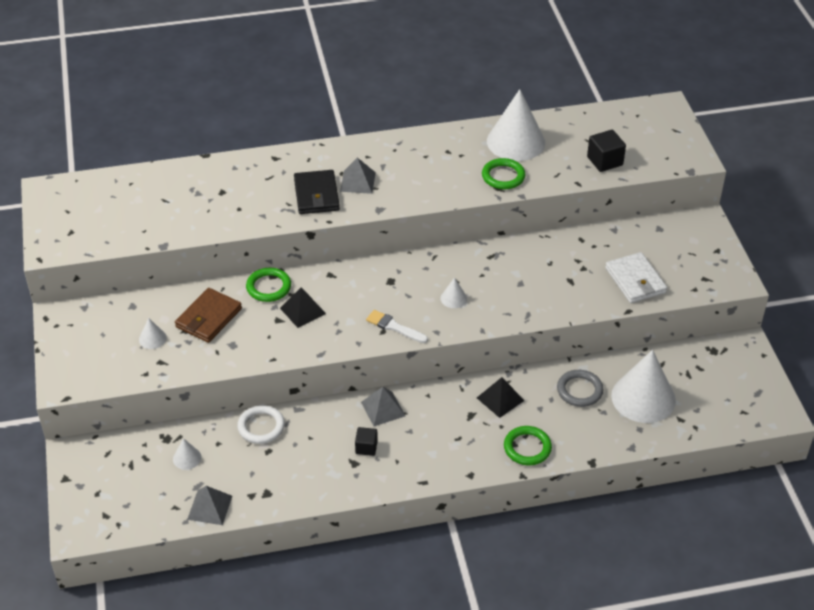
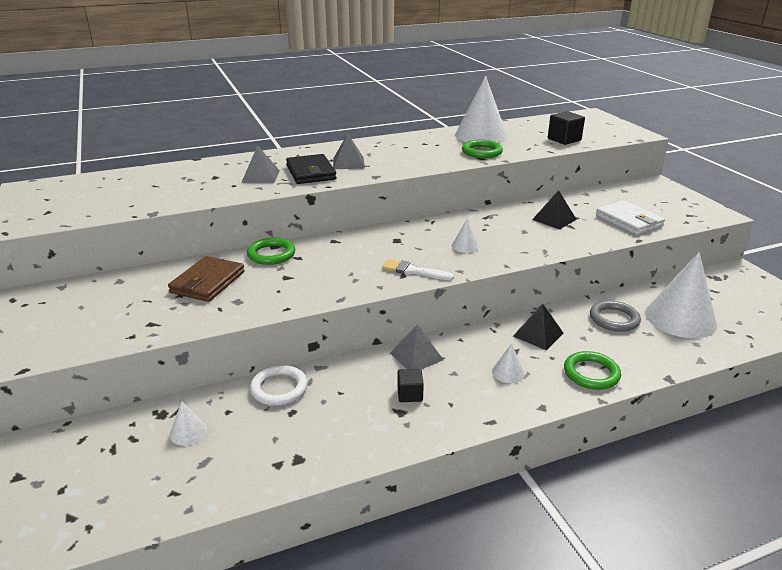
camera: 10 degrees left, 15 degrees down
(152, 338) = (141, 305): white cone -> white cone (508, 372)
(209, 507) = (222, 486): grey pyramid -> grey pyramid (260, 176)
(303, 310) = (312, 268): black pyramid -> black pyramid (554, 219)

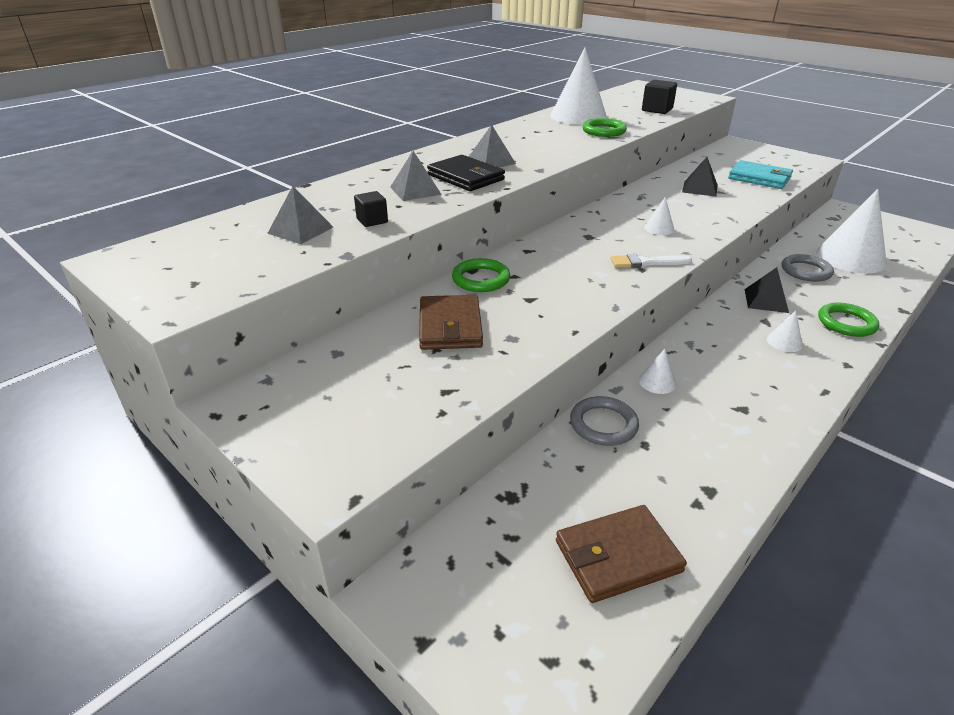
camera: 25 degrees left, 5 degrees up
(182, 475) = (617, 556): none -> brown wallet
(188, 432) = (565, 505): white cone -> white cone (657, 382)
(279, 388) = (603, 424): white ring -> grey ring
(410, 394) = (730, 389): black cube -> black cube (372, 220)
(416, 356) = (691, 351): grey pyramid -> grey pyramid (300, 230)
(629, 221) = (759, 178): white wallet -> turquoise wallet

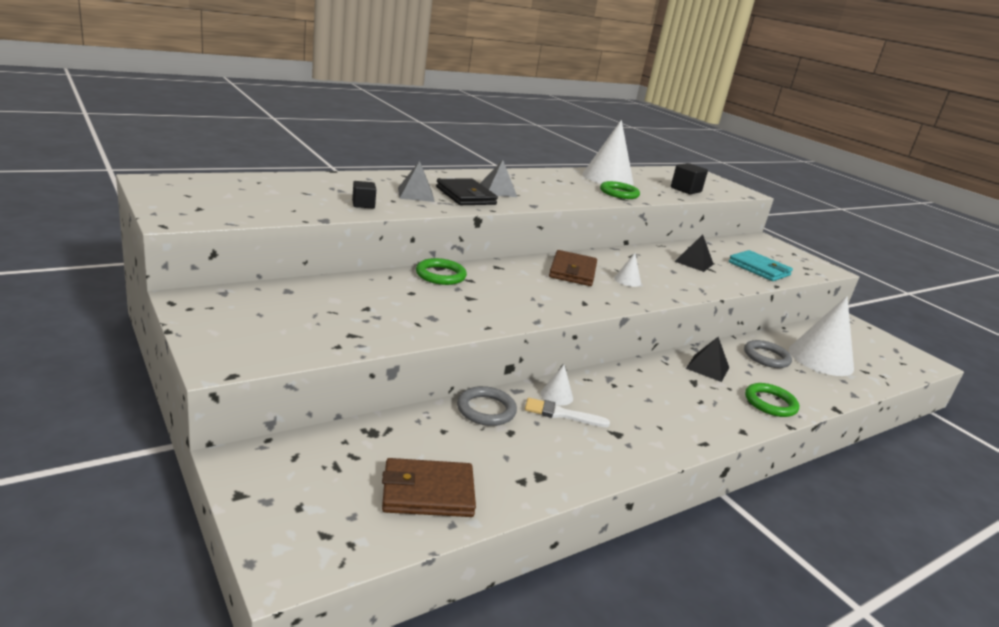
camera: 10 degrees right, 10 degrees down
(300, 230) = (303, 197): grey pyramid -> none
(450, 326) = (389, 298): brown wallet -> brown wallet (572, 271)
(646, 262) = (592, 300): white brush -> white brush (561, 414)
(784, 342) = (697, 400): white cone -> none

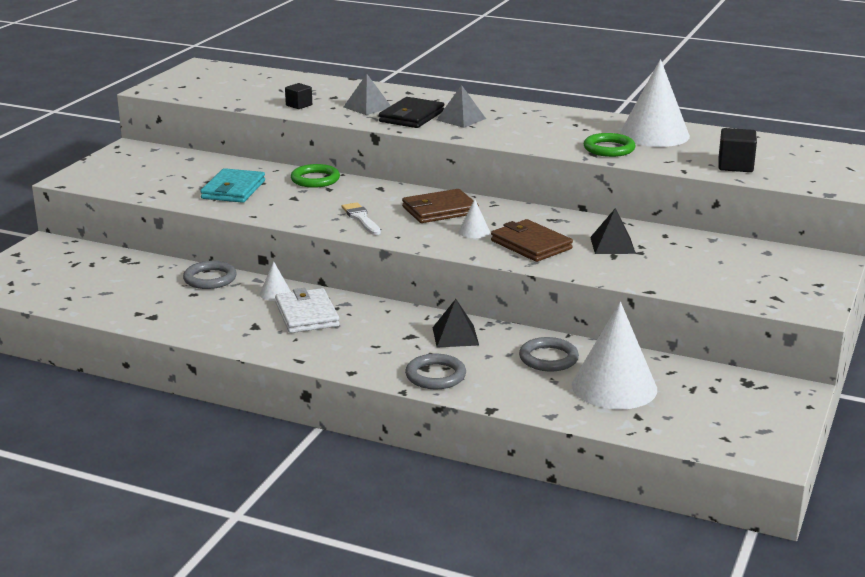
camera: 60 degrees right, 0 degrees up
(427, 492) = (85, 292): brown wallet -> brown wallet (531, 245)
(561, 414) = (249, 302): white brush -> white brush (361, 218)
(616, 401) = (307, 315): none -> white wallet
(759, 269) = (688, 275): turquoise wallet -> turquoise wallet (233, 190)
(770, 403) = (435, 376): green ring -> grey ring

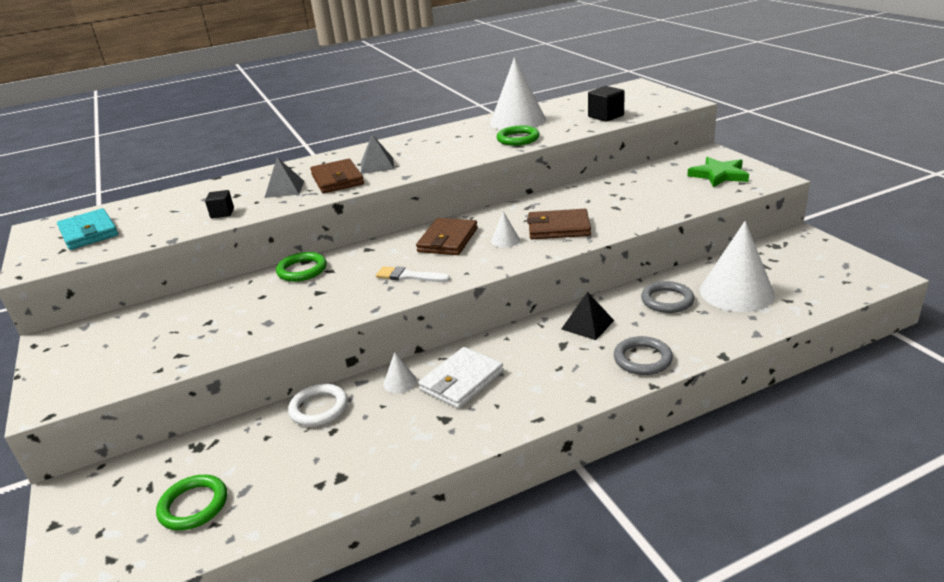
camera: 45 degrees left, 5 degrees up
(75, 284) = (193, 505): none -> green ring
(210, 279) = (319, 408): grey ring -> white ring
(233, 190) = (249, 315): turquoise wallet -> turquoise wallet (89, 233)
(307, 315) = (461, 381): white wallet -> white wallet turned 75 degrees counterclockwise
(411, 116) = (337, 180): black wallet -> brown wallet
(612, 245) = (599, 202): black pyramid -> none
(774, 281) = (719, 175): none -> green star

